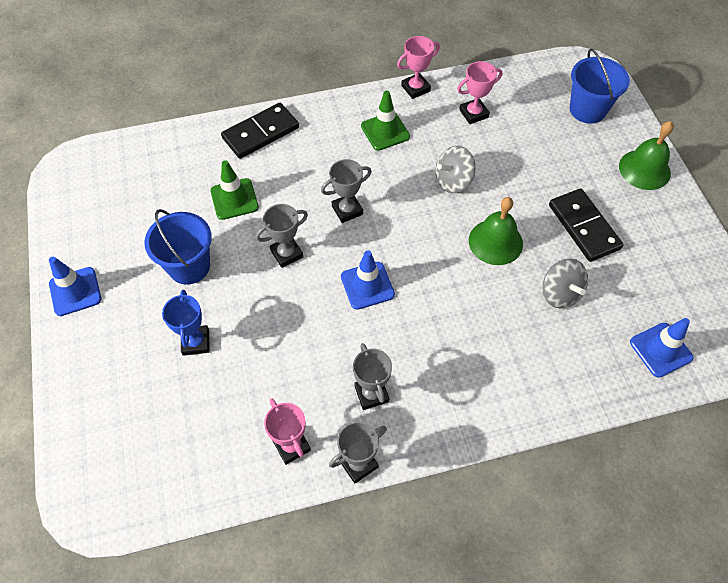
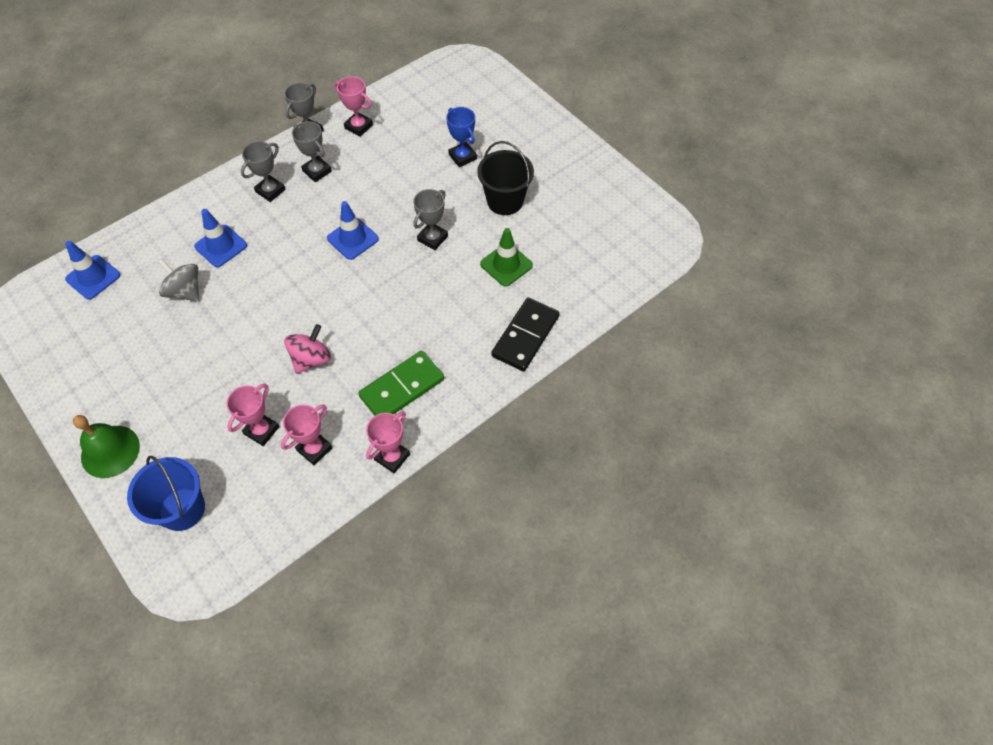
camera: 155 degrees right, 0 degrees up
(75, 291) = (576, 155): blue traffic cone -> blue traffic cone (221, 246)
(189, 266) = (505, 201): blue bucket -> black bucket
(347, 210) = (400, 293): grey trophy -> grey trophy (270, 191)
(385, 131) = (402, 388): green traffic cone -> green domino
(453, 181) = (311, 359): grey spinning top -> pink spinning top
(495, 242) = (253, 315): green bell -> none
(513, 141) = (261, 430): none -> pink trophy
(584, 227) = (170, 360): black domino -> none

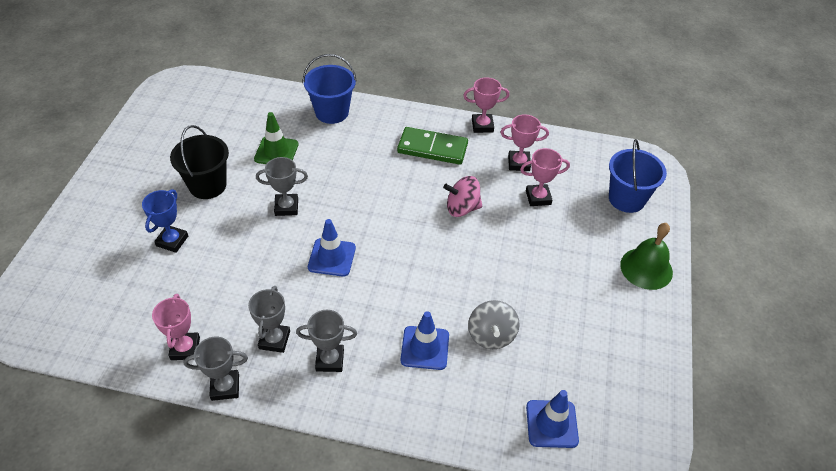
camera: 130 degrees left, 10 degrees down
(525, 336) = (332, 112): black domino -> blue bucket

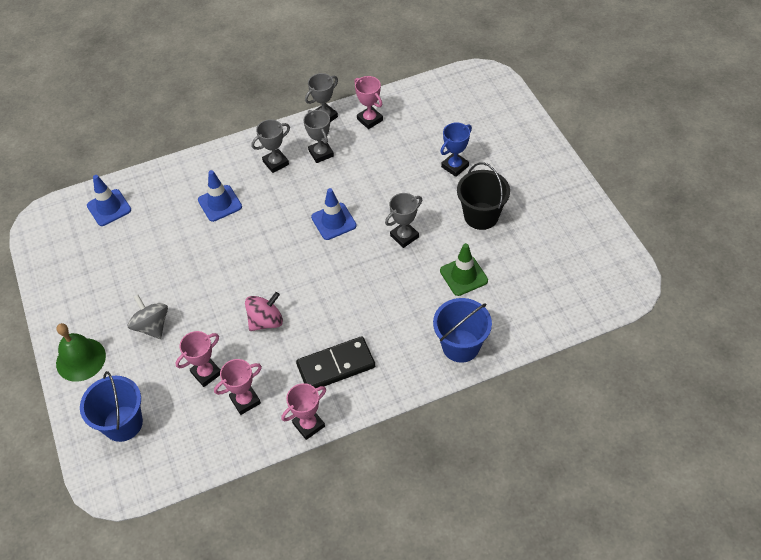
camera: 150 degrees right, 5 degrees up
(172, 241) = (455, 166): blue trophy -> blue trophy turned 60 degrees clockwise
(432, 148) = (336, 365): green domino -> black domino
(491, 335) = (179, 237): grey spinning top -> grey spinning top (152, 326)

